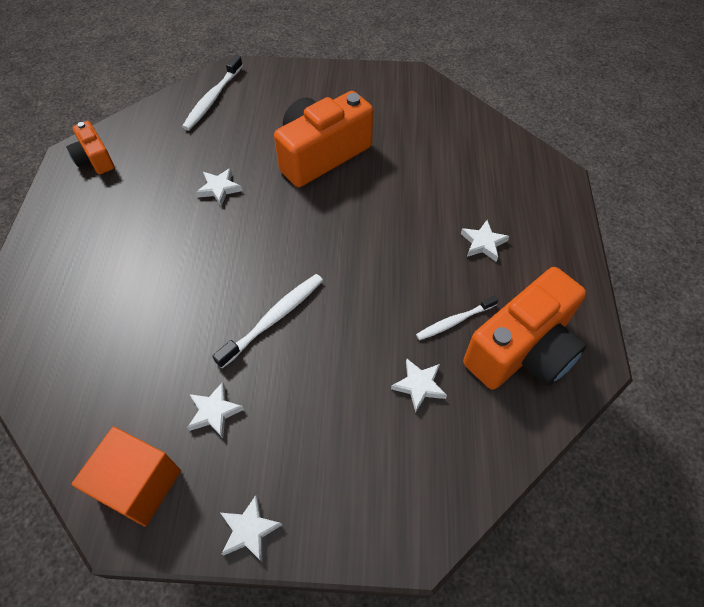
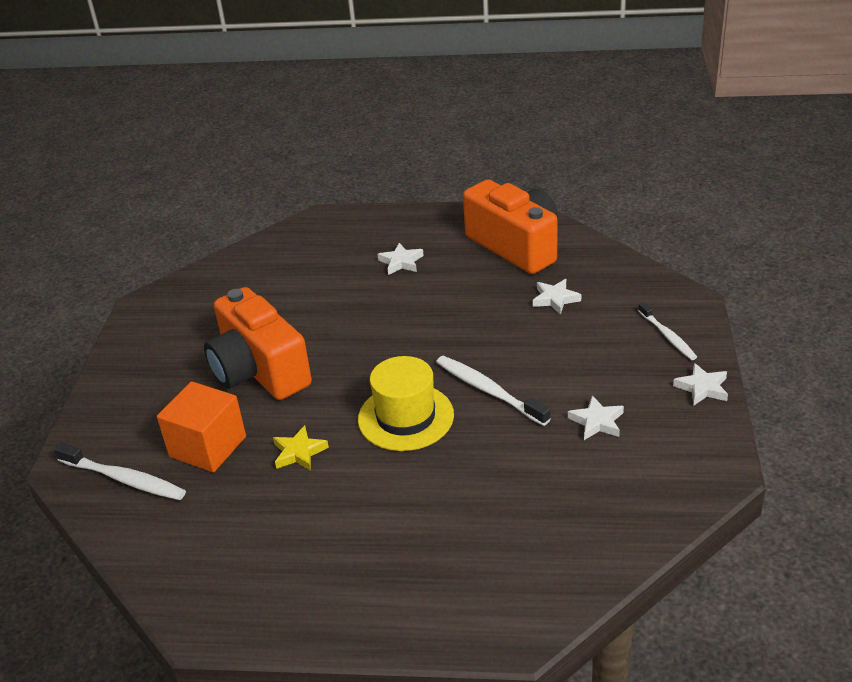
camera: 85 degrees left, 20 degrees down
(95, 159) = (216, 592): orange camera -> none
(139, 484) = (678, 464): orange cube -> orange cube (208, 446)
(219, 189) = (299, 452): white star -> yellow star
(248, 255) = (405, 417): none -> yellow hat
(454, 321) = (489, 280): white toothbrush -> white toothbrush (667, 336)

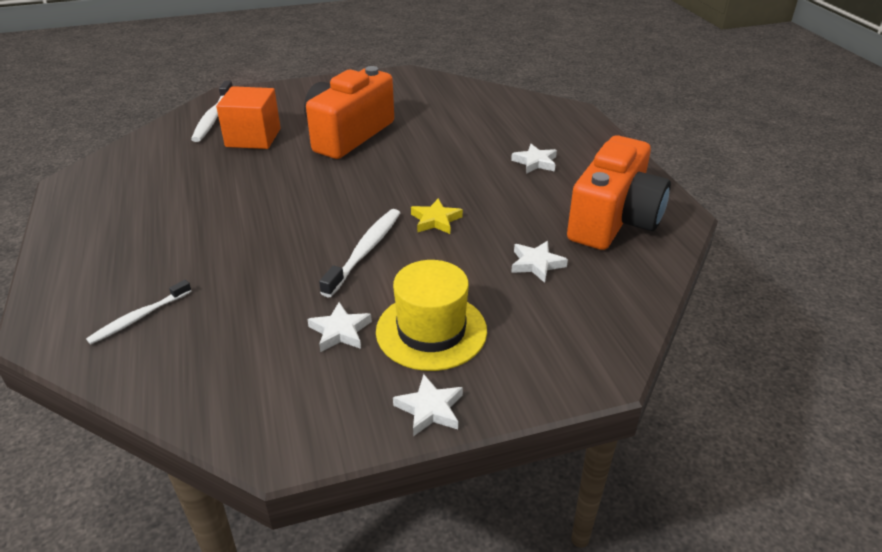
camera: 65 degrees right, 0 degrees up
(299, 452) = (255, 175): yellow star -> yellow star (436, 220)
(405, 417) = (312, 214): yellow hat -> yellow hat (431, 331)
(667, 336) = (517, 362): white toothbrush -> white toothbrush (139, 317)

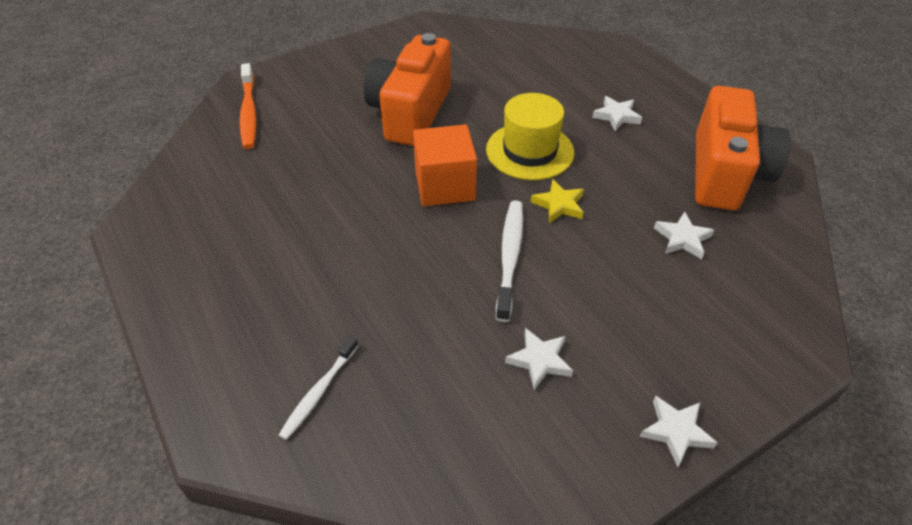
camera: 15 degrees left, 10 degrees up
(213, 117) = (249, 112): white toothbrush -> orange toothbrush
(253, 137) = (309, 132): orange cube -> orange cube (445, 185)
(431, 331) = (627, 339): yellow hat -> yellow hat (529, 151)

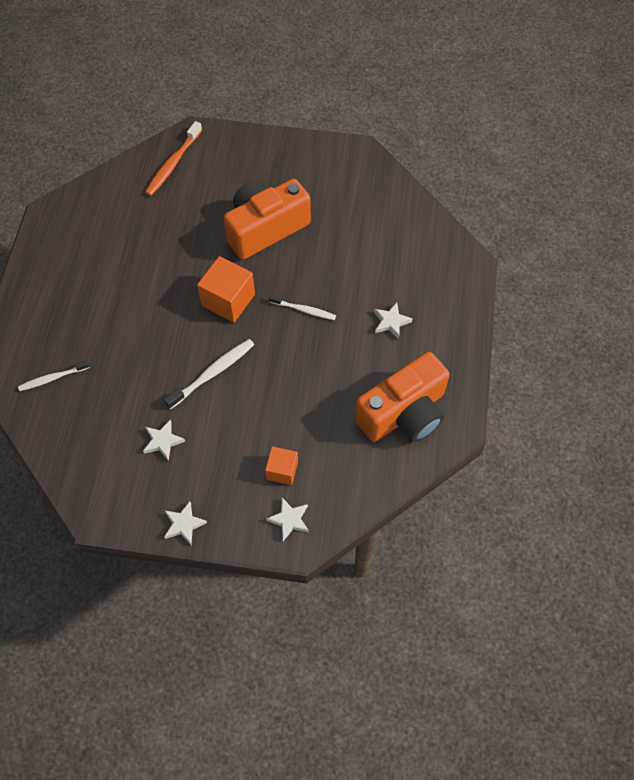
camera: 40 degrees right, 15 degrees up
(529, 151) = (304, 310): yellow hat -> white toothbrush
(559, 205) = (277, 360): yellow star -> none
(682, 239) = (319, 434): white star -> white star (289, 520)
(695, 295) = (282, 470): none -> orange cube

